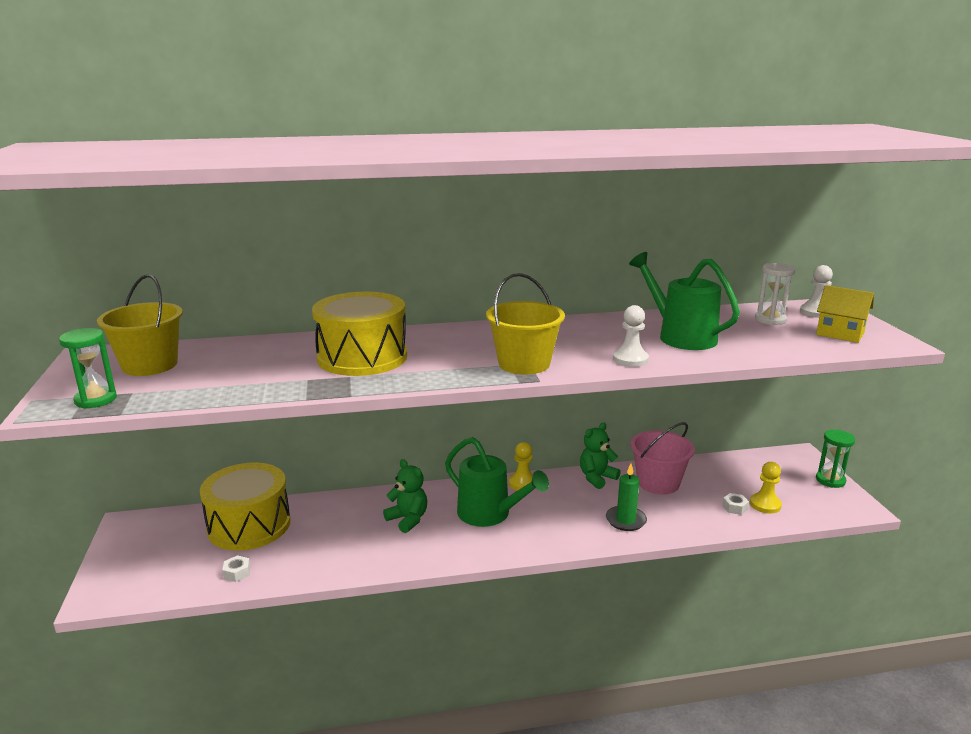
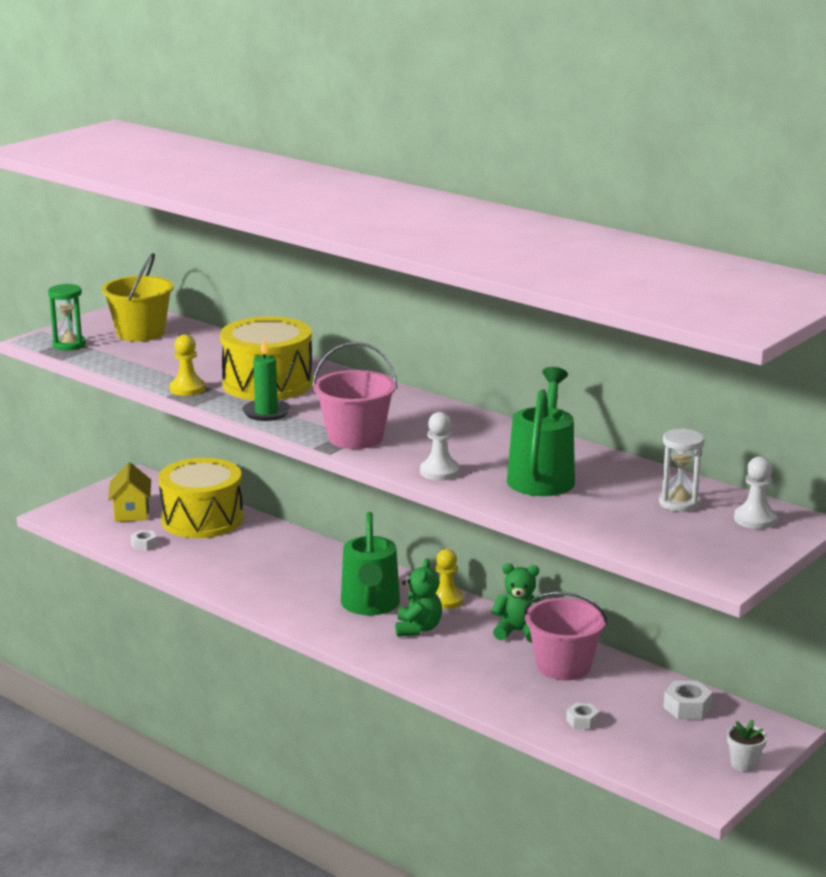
camera: 50 degrees right, 0 degrees up
(408, 519) = (306, 575): green teddy bear -> green teddy bear (418, 628)
(524, 364) = (355, 438): yellow bucket -> pink bucket
(625, 520) = (463, 671): green candle -> green candle (266, 412)
(749, 468) = (687, 707): none -> white nut
(765, 504) = (617, 737): yellow pawn -> yellow pawn (187, 389)
(830, 480) = (744, 764): green hourglass -> white flower pot
(840, 334) = (699, 543): yellow house -> yellow house (131, 512)

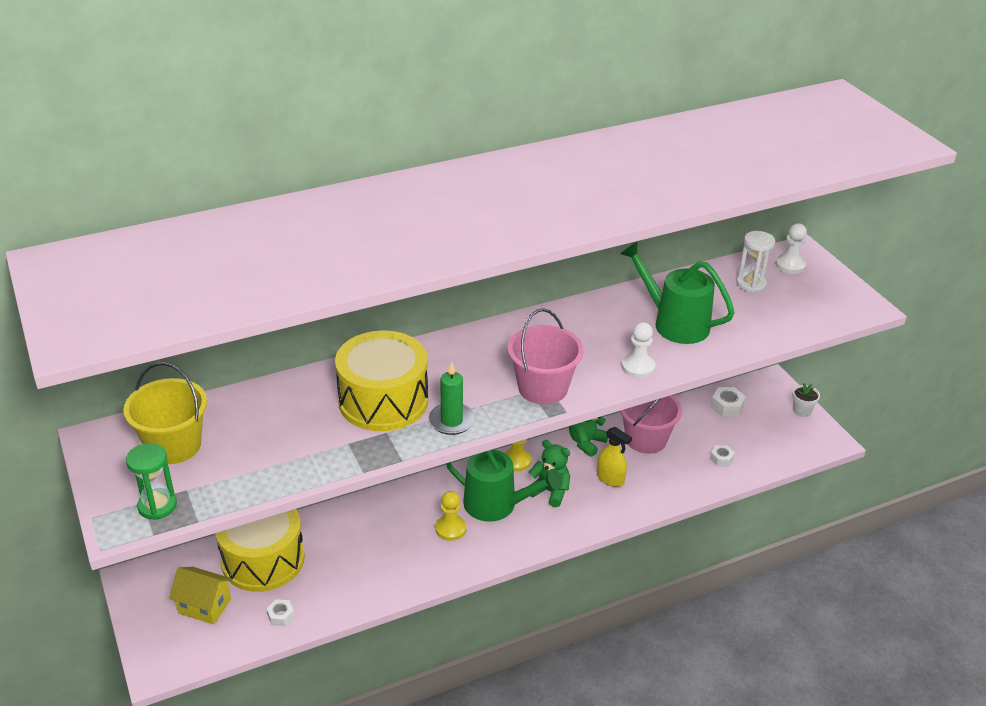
camera: 65 degrees left, 15 degrees up
(187, 389) = (355, 453): yellow pawn -> yellow pawn (450, 529)
(472, 658) = (610, 479): none -> yellow spray bottle

